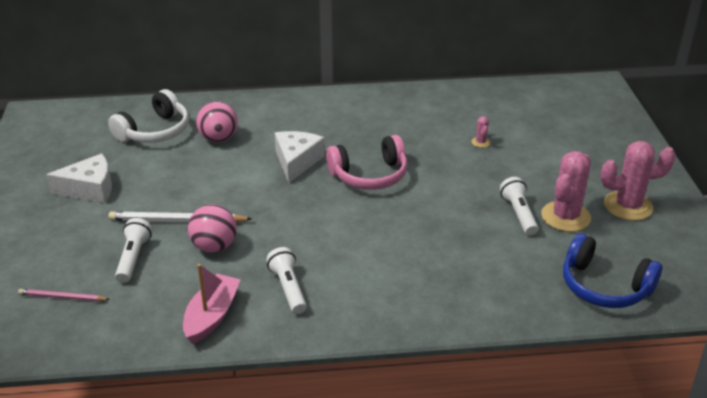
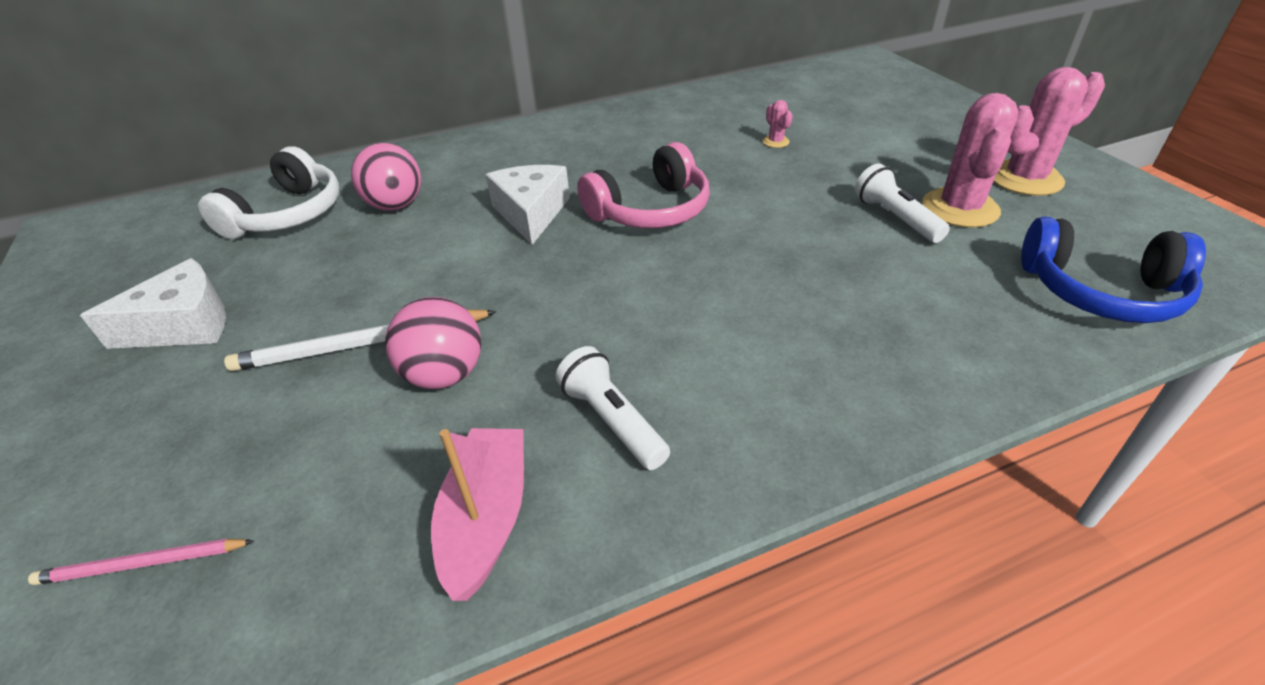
camera: 15 degrees left, 5 degrees up
(133, 258) = (291, 434): white flashlight -> none

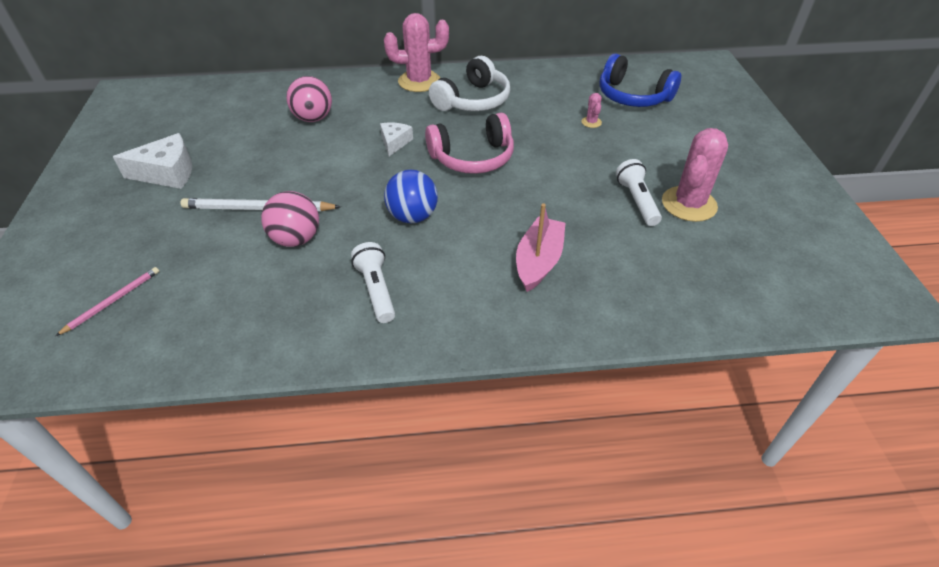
camera: 15 degrees right, 5 degrees up
(142, 564) = (113, 301): pink pencil -> pink pencil turned 120 degrees clockwise
(287, 214) = (247, 111): white headphones -> white headphones (473, 100)
(487, 519) = (284, 325): pink boat -> pink boat (538, 261)
(531, 213) = (394, 142): white cheese -> white cheese, size x0.60
(609, 302) = (412, 216): none -> blue ball
(1025, 179) = (756, 192): pink cactus -> pink cactus (419, 81)
(1100, 292) = (741, 287): blue headphones -> blue headphones (633, 96)

